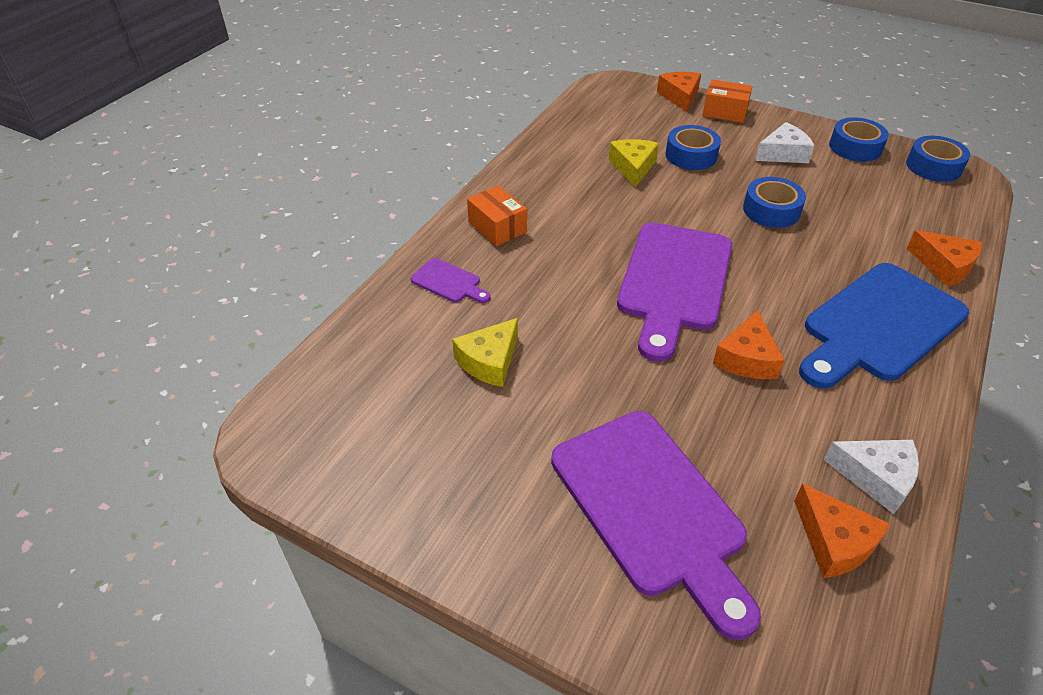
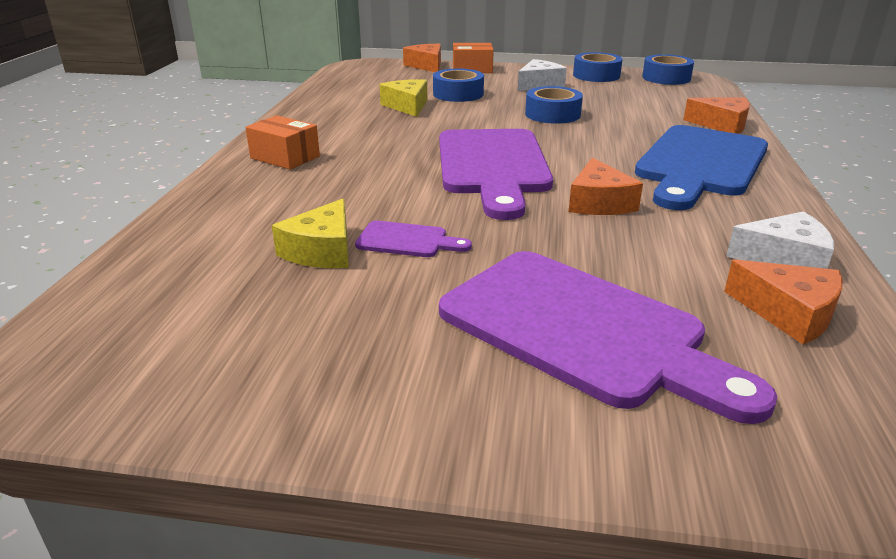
camera: 20 degrees left, 15 degrees down
(449, 282) = (245, 201): purple cutting board -> purple cutting board (407, 241)

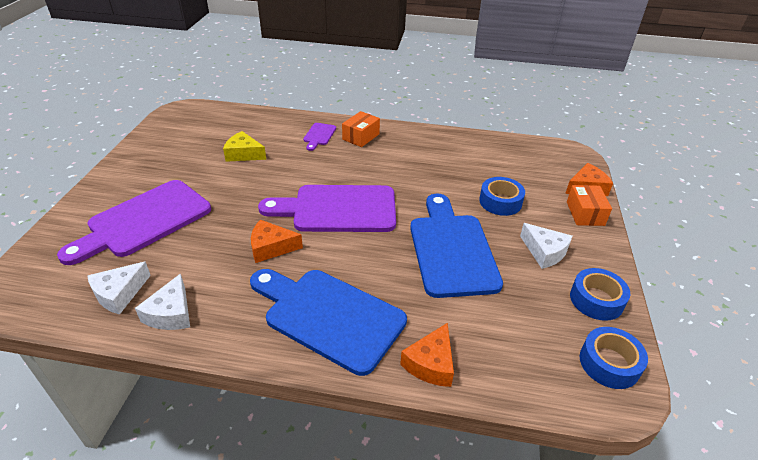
camera: 90 degrees right, 10 degrees up
(407, 106) = (462, 177): yellow cheese -> none
(407, 241) = (245, 176): purple cutting board -> purple cutting board (319, 135)
(552, 114) = (451, 249): blue tape -> blue cutting board
(788, 313) = (119, 294): orange cheese -> white cheese

